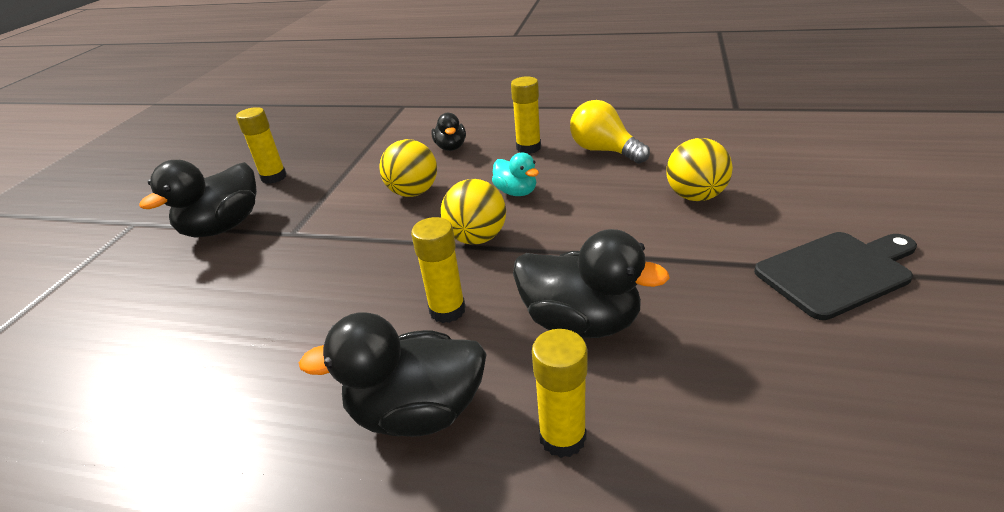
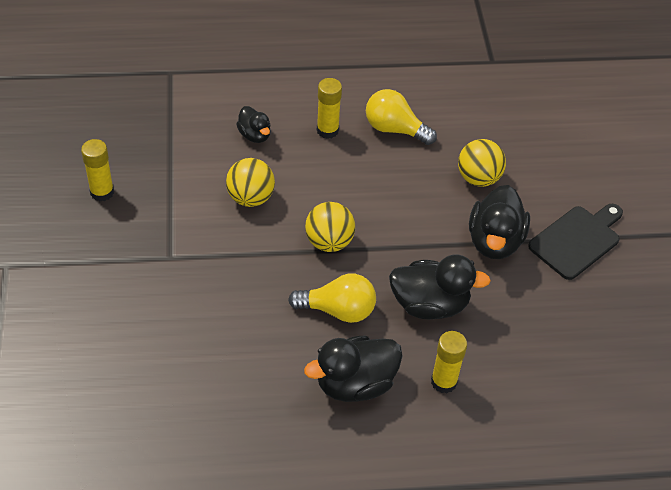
camera: 25 degrees left, 15 degrees up
(223, 227) = (100, 258): black duck -> black duck (494, 241)
(447, 310) = (338, 310): yellow glue stick -> yellow light bulb
(516, 192) = (339, 188): turquoise duck -> none

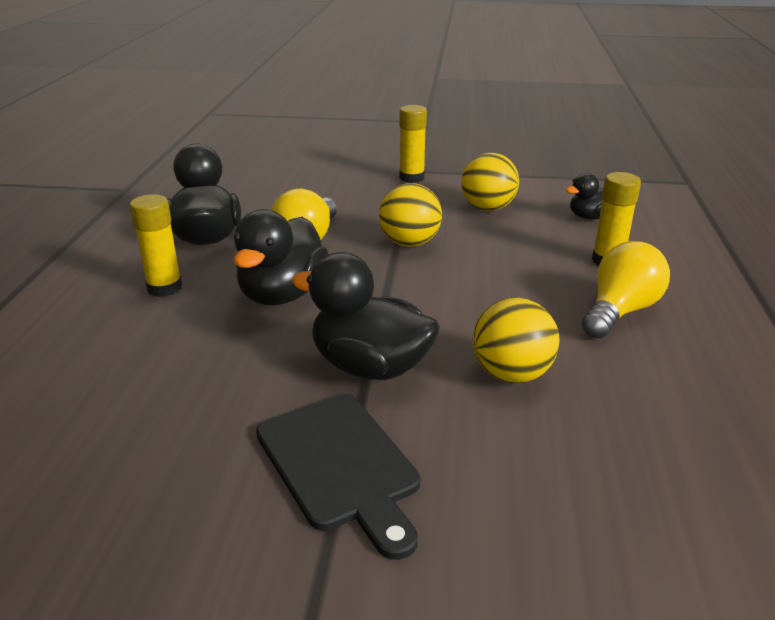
camera: 105 degrees right, 20 degrees down
(102, 192) = (503, 150): yellow glue stick -> yellow glue stick (412, 178)

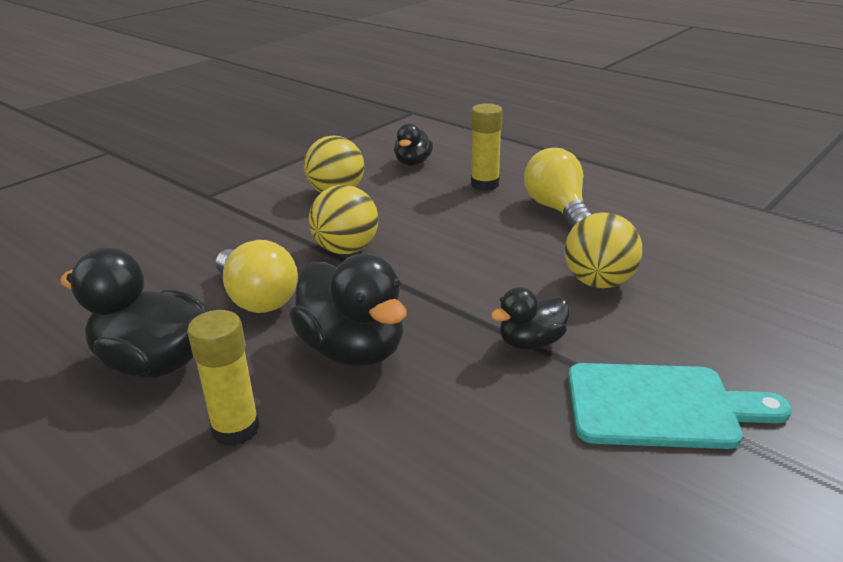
camera: 55 degrees left, 0 degrees up
(340, 465) = (660, 406): black cutting board -> turquoise cutting board
(370, 367) = (531, 342): black duck -> black duck, size x0.57
(412, 178) = (220, 202): yellow glue stick -> none

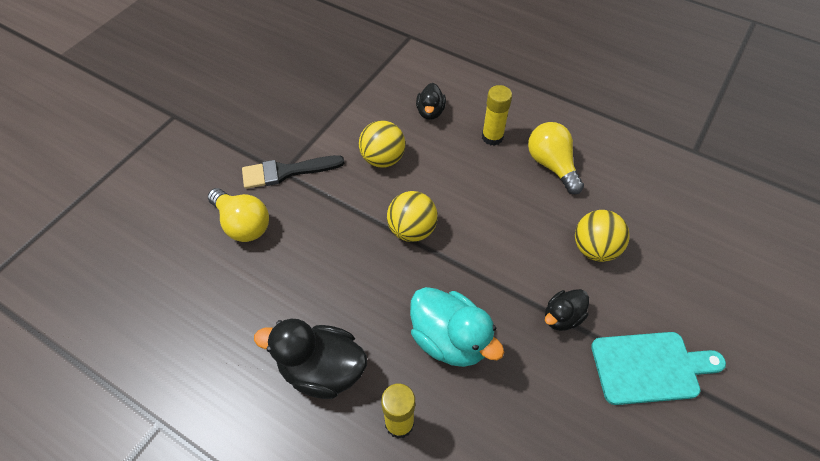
camera: 10 degrees left, 25 degrees up
(212, 196) = (286, 172): none -> black brush
(257, 299) = (367, 293): yellow light bulb -> yellow light bulb (243, 224)
(353, 350) = (450, 339): black duck -> turquoise duck

